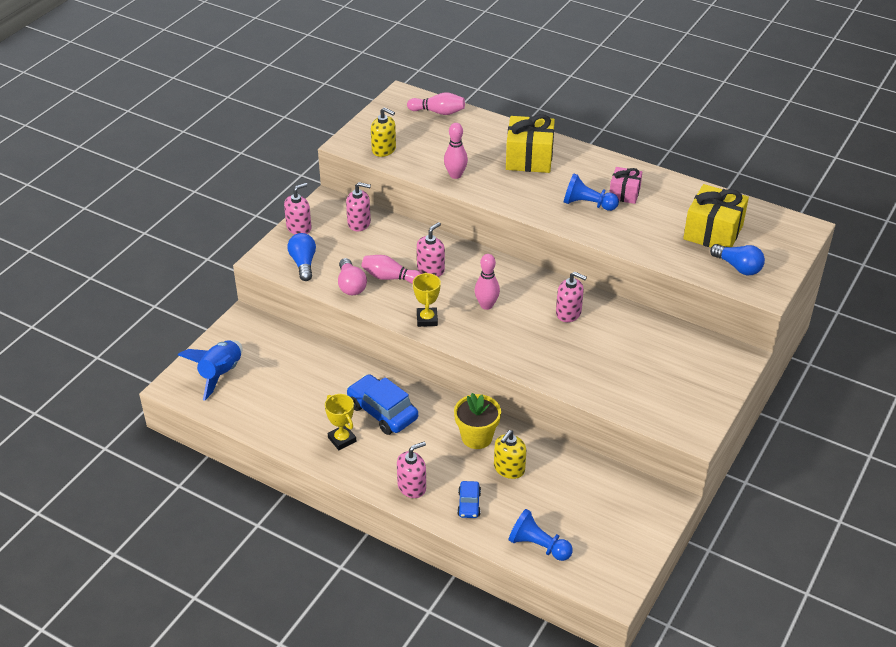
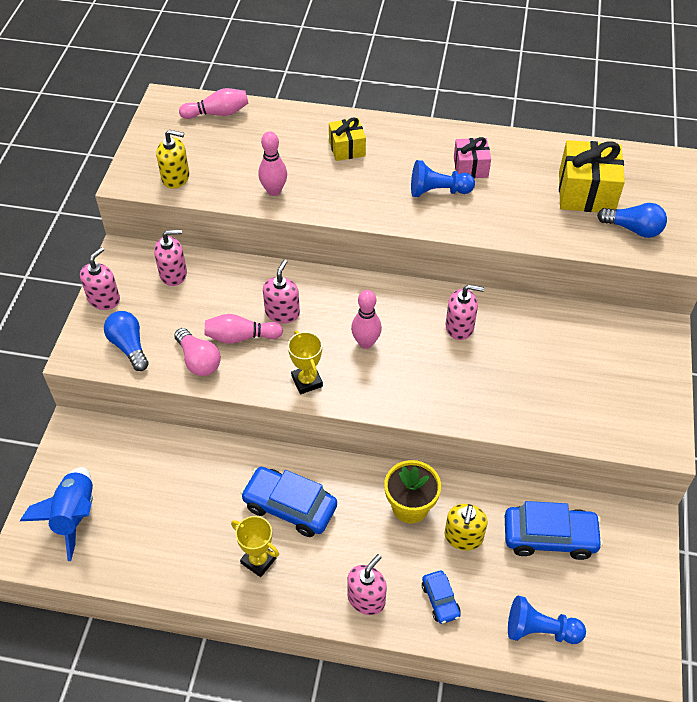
camera: 20 degrees left, 10 degrees up
(529, 158) = (347, 148): yellow gift -> yellow gift, size x0.59
(579, 488) = (549, 537): none -> blue car

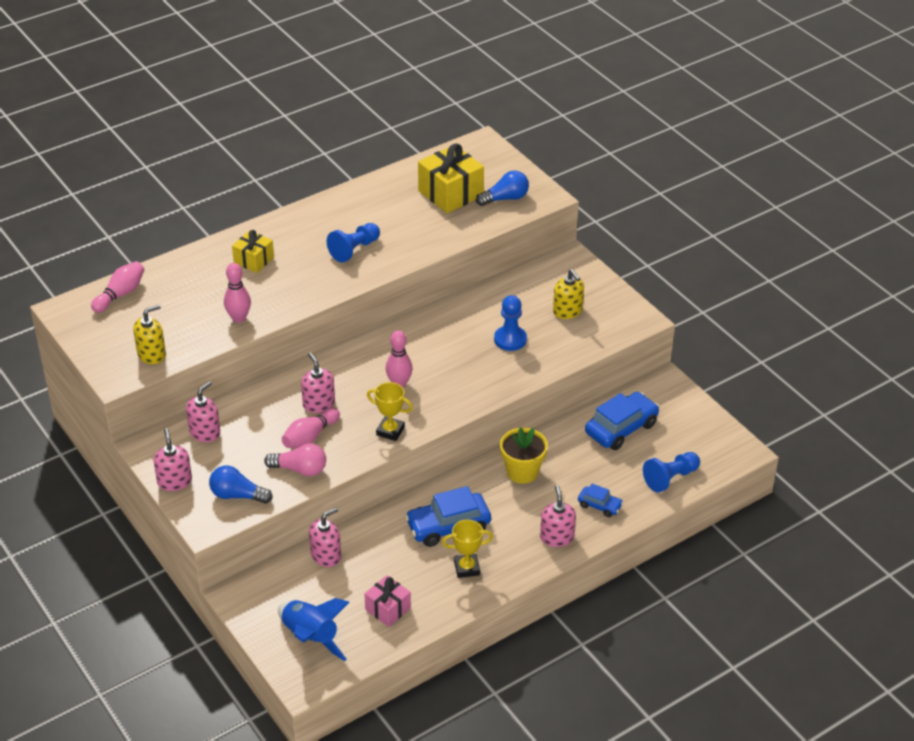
camera: 45 degrees left, 10 degrees down
(459, 327) = (447, 335): pink soap dispenser -> pink soap dispenser (326, 555)
(463, 537) = (573, 464): yellow soap dispenser -> yellow soap dispenser (567, 311)
(470, 167) = (356, 222): pink gift -> pink gift (388, 609)
(510, 371) = (510, 339): none -> blue pawn

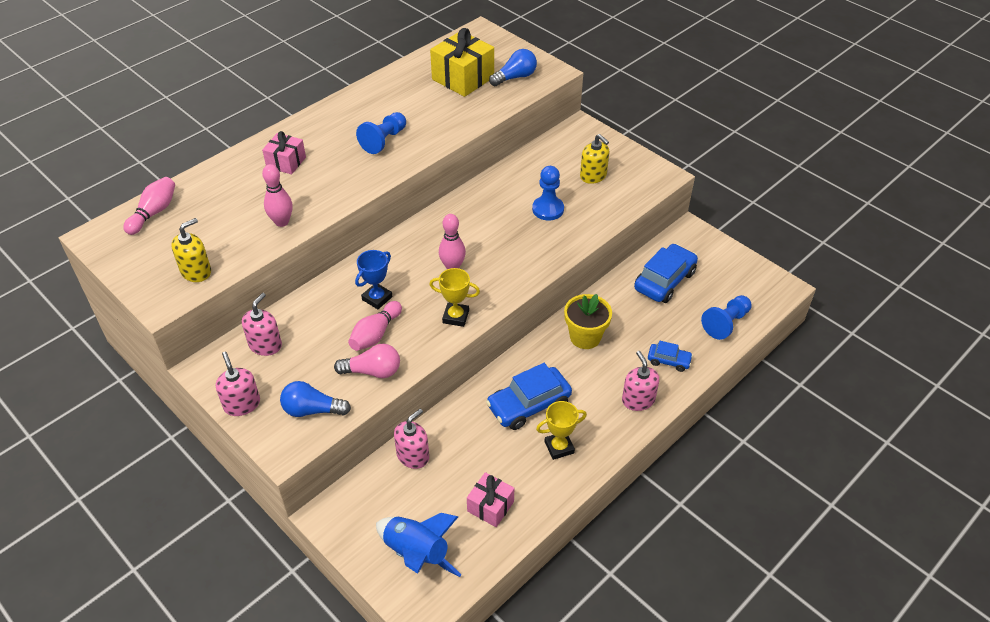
camera: 10 degrees left, 5 degrees up
(254, 260) = (286, 162): yellow gift -> pink gift
(318, 404) = (377, 298): pink soap dispenser -> blue trophy

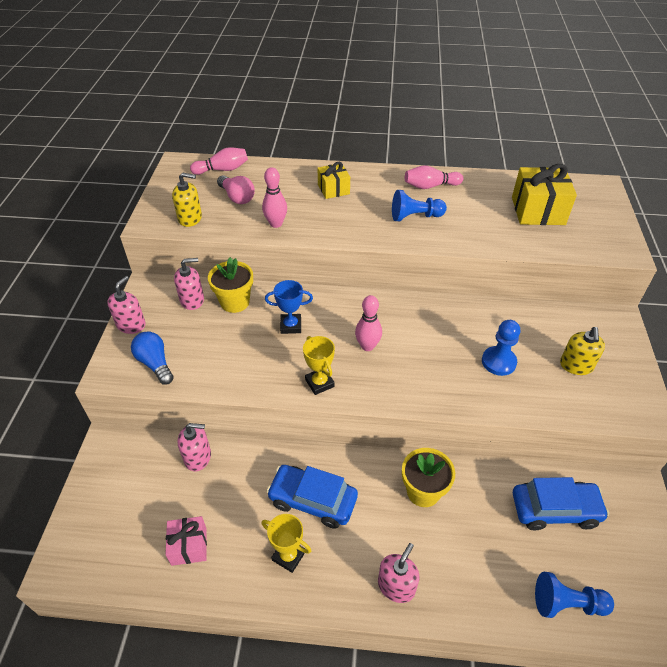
camera: 50 degrees right, 0 degrees up
(286, 162) = (333, 189): pink gift -> yellow gift
(305, 318) = (235, 302): none -> yellow flower pot
(373, 371) = (219, 372): pink light bulb -> pink light bulb (237, 197)
(375, 334) = (256, 349): pink bowling pin -> pink bowling pin (430, 186)
(416, 553) = (109, 525): blue rocket -> none
(515, 77) = (584, 236): blue light bulb -> none
(669, 361) = (467, 581): blue car -> none

